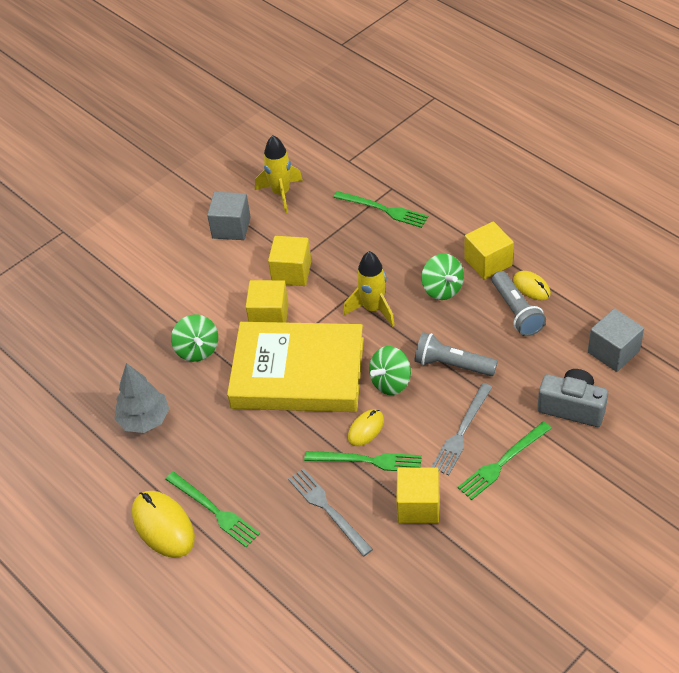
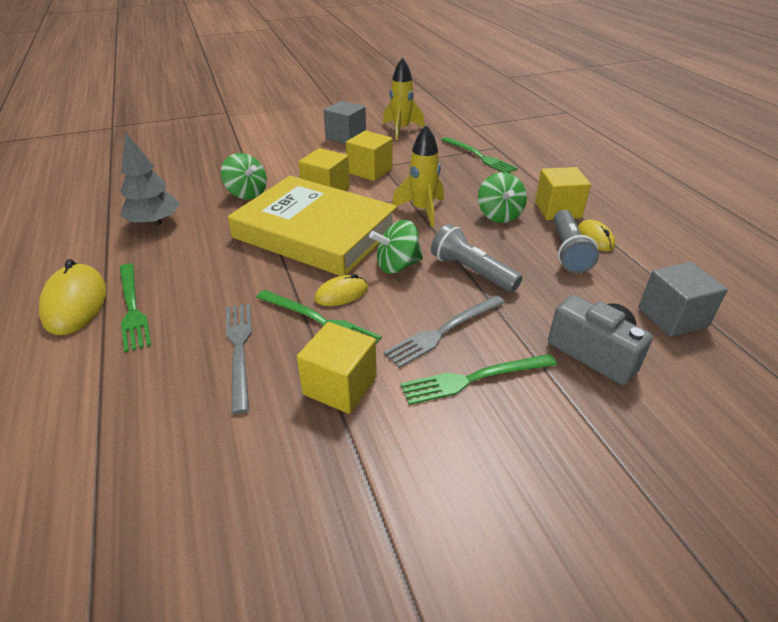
camera: 20 degrees right, 10 degrees down
(197, 350) = (247, 193): green spinning top -> green spinning top turned 45 degrees counterclockwise

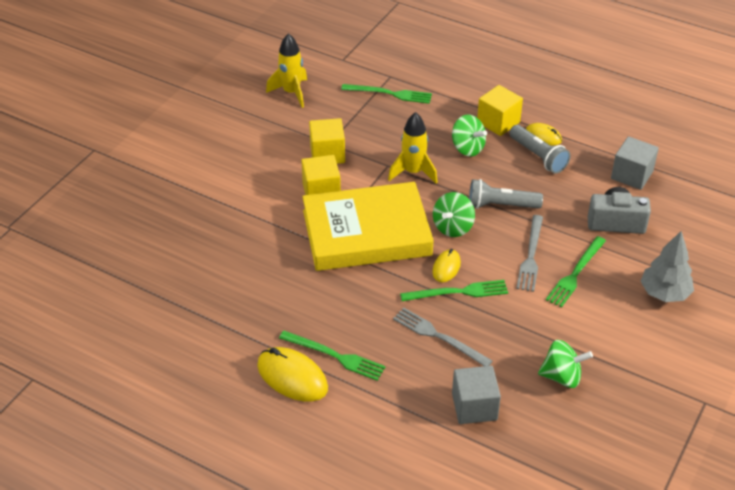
camera: 40 degrees left, 5 degrees up
(155, 223) = (238, 293): grey tree -> grey tree (664, 293)
(247, 193) = (265, 228): green spinning top -> green spinning top (562, 377)
(340, 386) = (517, 320): yellow cube -> none
(346, 137) = (256, 125): grey cube -> grey cube (474, 407)

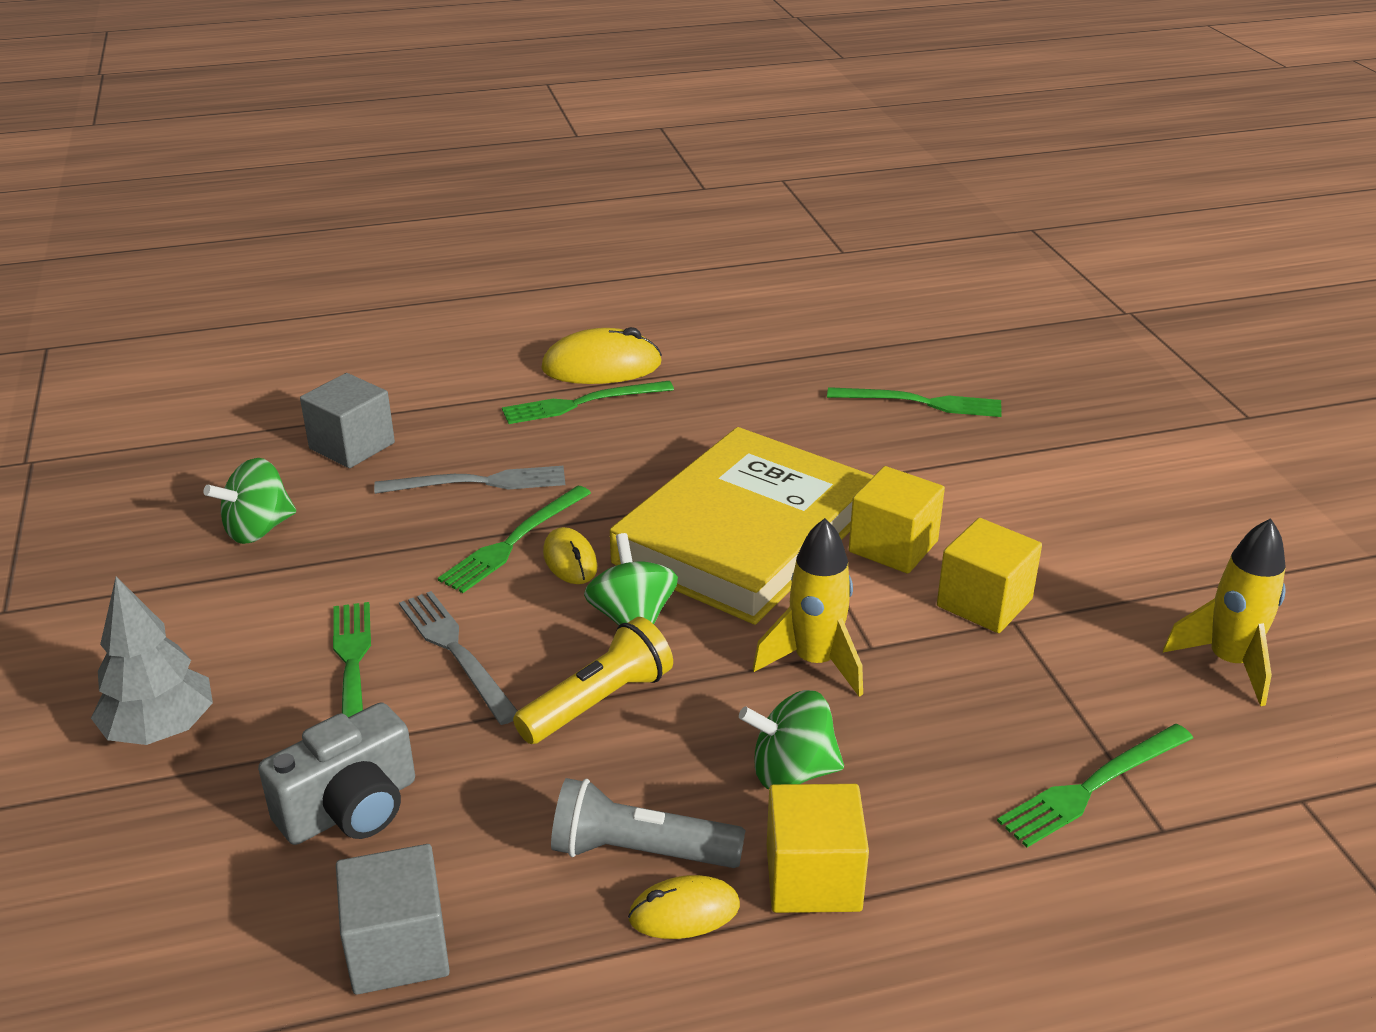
camera: 135 degrees right, 10 degrees down
(194, 245) = (921, 403): none -> green fork
(501, 205) = (598, 702): grey flashlight -> yellow flashlight

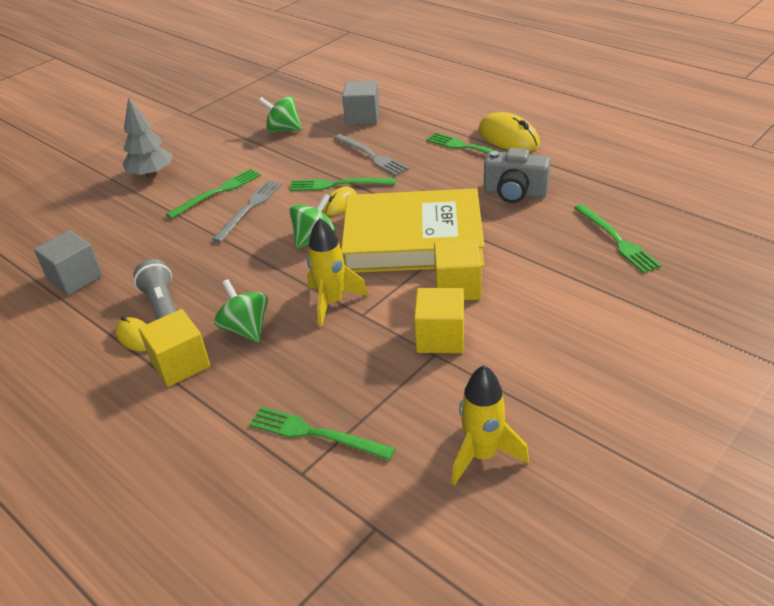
camera: 60 degrees right, 5 degrees up
(350, 808) = (139, 232): grey camera -> grey camera (515, 193)
(598, 702) = (248, 256): yellow flashlight -> none

